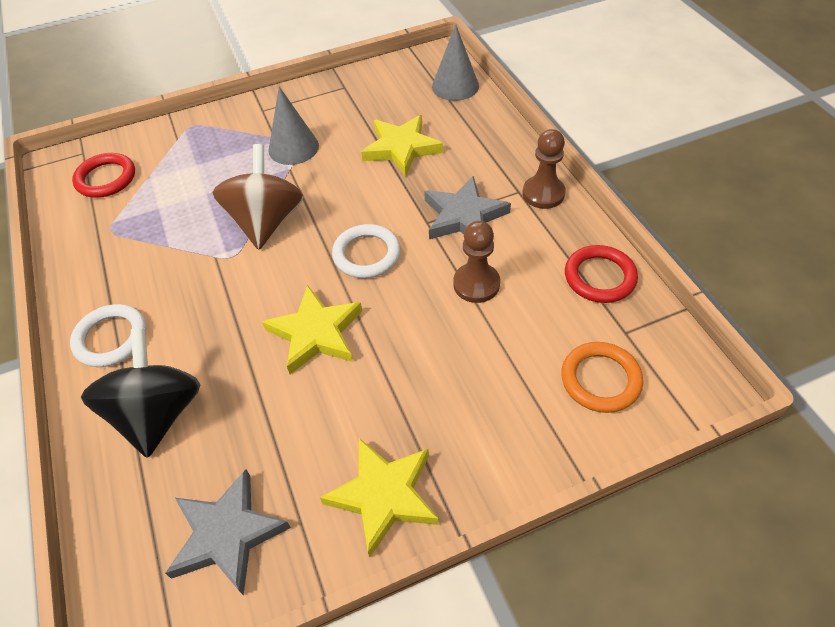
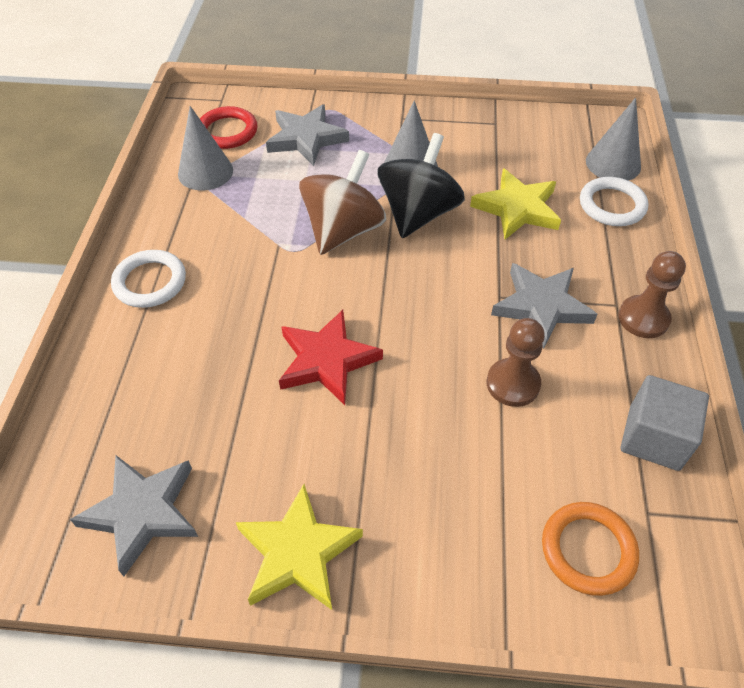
camera: 25 degrees right, 0 degrees up
(106, 221) = (205, 172): none -> grey cone
(158, 414) = (149, 370): black spinning top -> black spinning top (418, 214)
(186, 158) = (306, 138): none -> grey star
(316, 333) = (327, 360): yellow star -> red star
(366, 254) = (419, 303): white ring -> white ring (612, 205)
(599, 277) = (654, 438): red ring -> grey cube

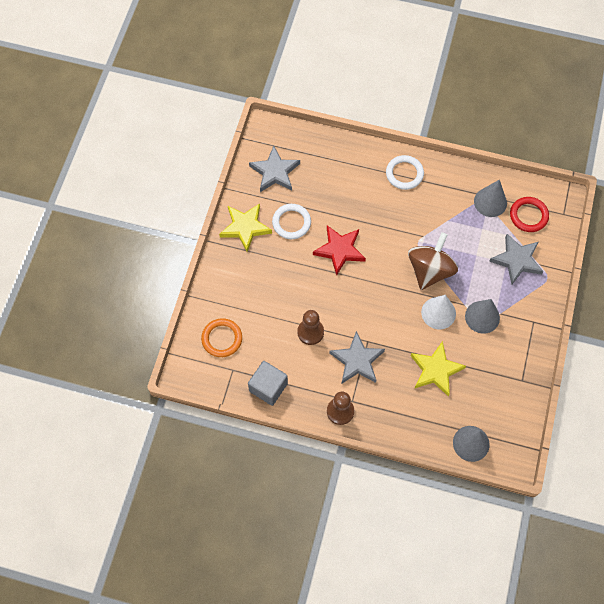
camera: 100 degrees right, 15 degrees up
(343, 230) = (430, 270): brown spinning top -> brown spinning top turned 105 degrees counterclockwise
(418, 214) = (438, 313): black spinning top -> white cone
(612, 205) = (431, 427): white ring -> white ring (291, 223)

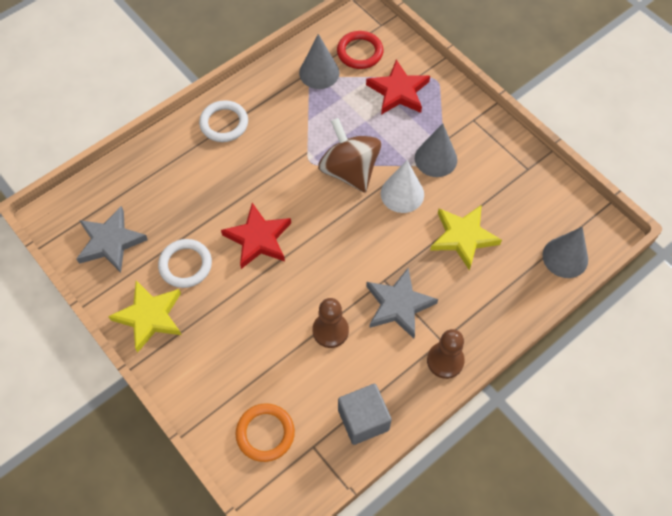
camera: 55 degrees left, 5 degrees down
(517, 260) = (398, 91): grey star -> red star

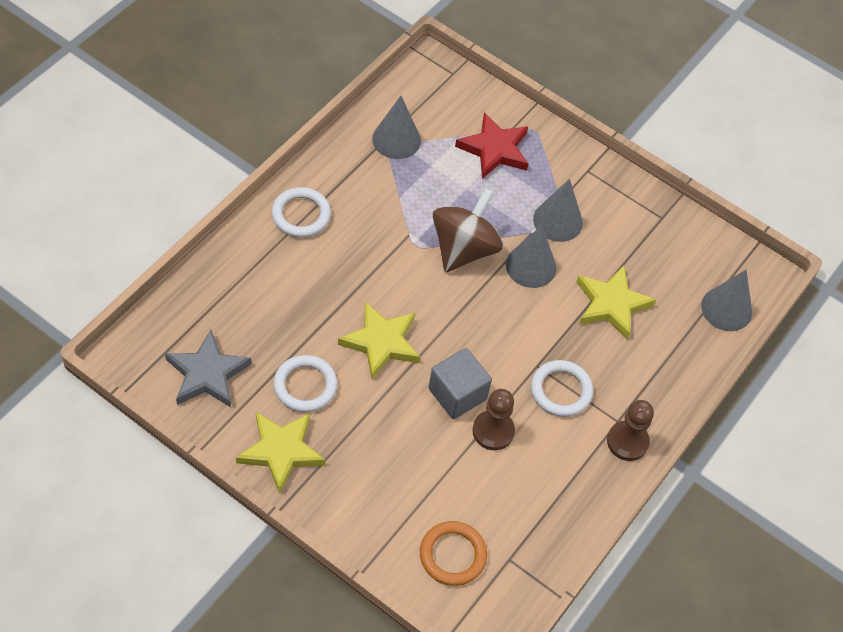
camera: 20 degrees left, 5 degrees down
(258, 238) = (381, 342): red star -> yellow star
(349, 171) = (464, 249): brown spinning top -> brown spinning top turned 75 degrees clockwise
(360, 52) = (437, 109): red ring -> none
(363, 420) = (556, 520): grey cube -> grey cube (457, 394)
(398, 305) = (561, 390): grey star -> white ring
(402, 194) = (531, 266): white cone -> grey cone

